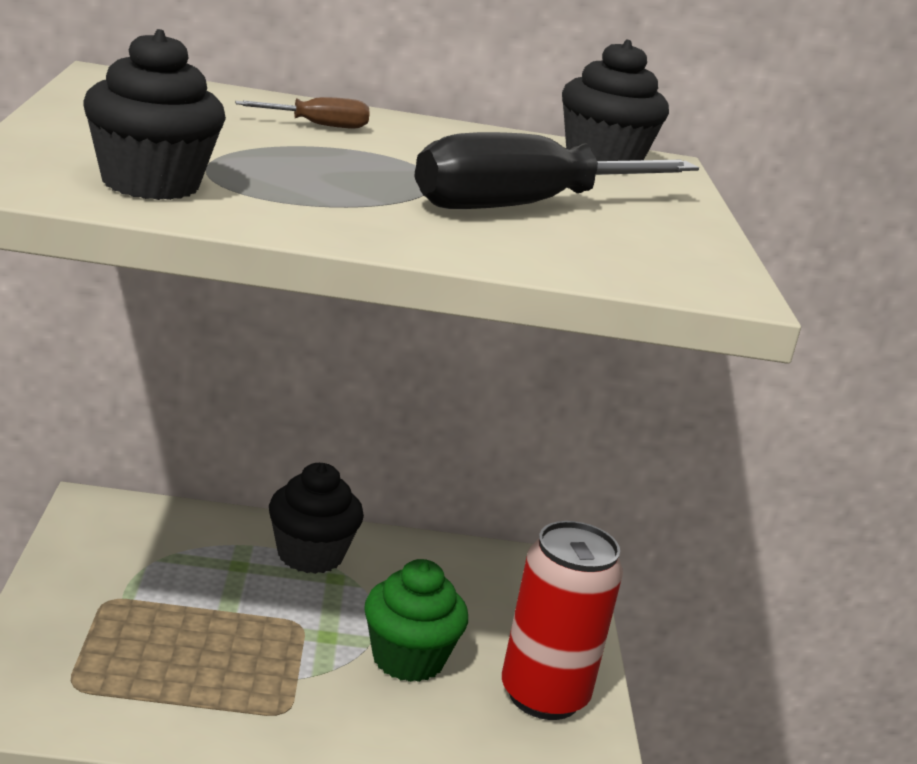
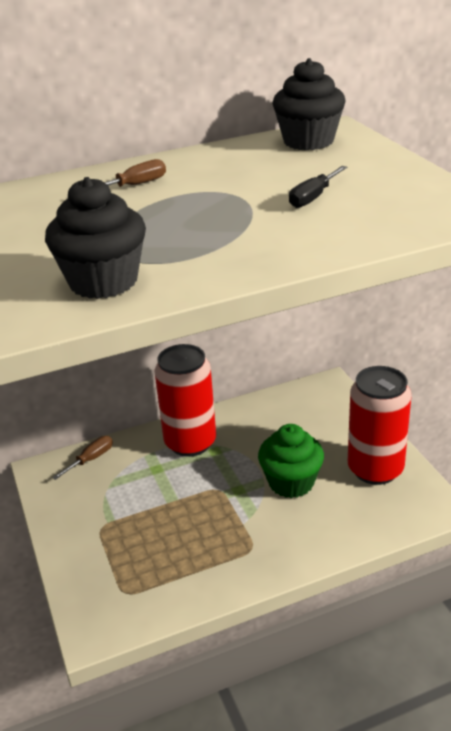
camera: 15 degrees left, 10 degrees up
(163, 519) = (91, 459): none -> brown screwdriver
(310, 555) = (190, 442): black cupcake -> red can
(524, 206) = (313, 198): black screwdriver -> black screwdriver, size x0.44

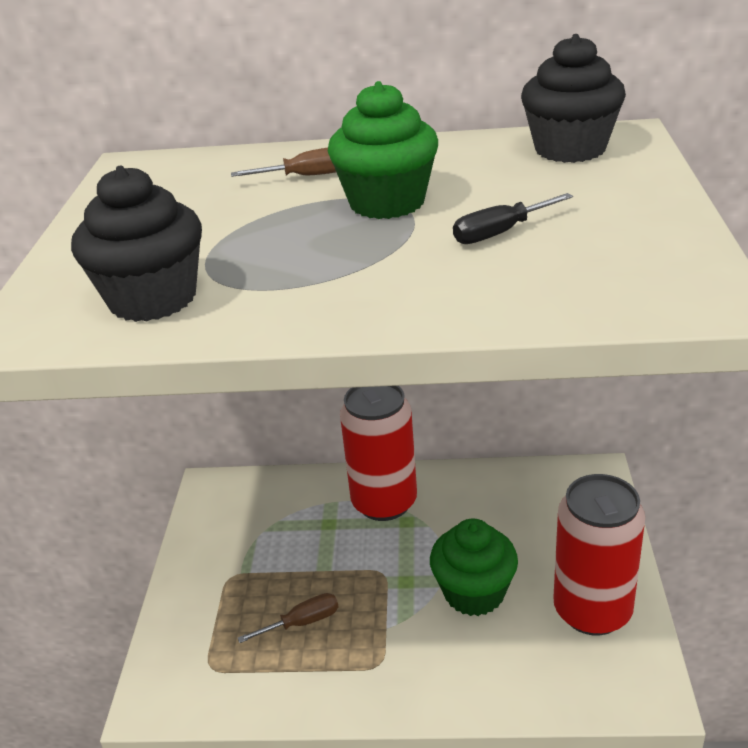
camera: 25 degrees right, 0 degrees up
(91, 459) = (266, 490): brown screwdriver -> brown screwdriver (302, 622)
(215, 192) = (387, 202): none -> green cupcake

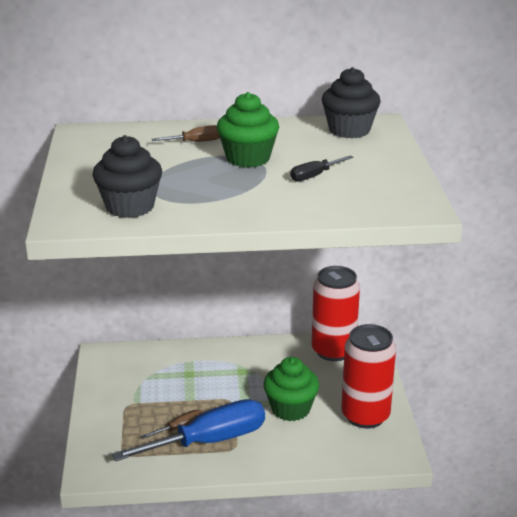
camera: 10 degrees left, 5 degrees down
(343, 649) = (210, 441): none -> blue screwdriver
(384, 502) = (225, 360): red can -> red can (333, 351)

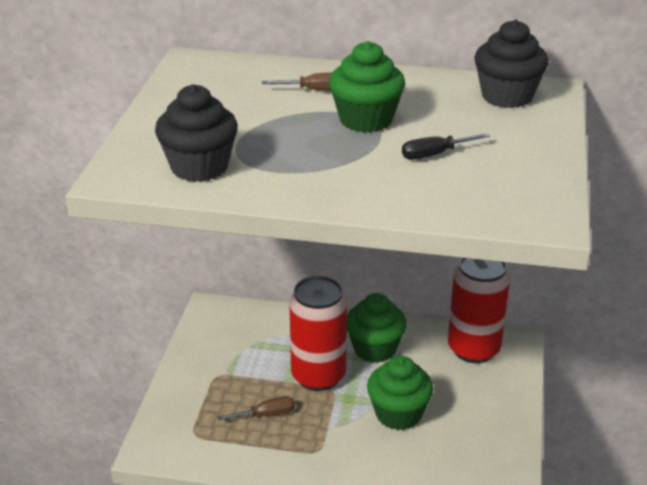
camera: 15 degrees right, 5 degrees up
(210, 441) = (293, 437): blue screwdriver -> none
(253, 363) = (375, 349): none -> green cupcake
(365, 416) = (483, 439): red can -> red can (318, 376)

